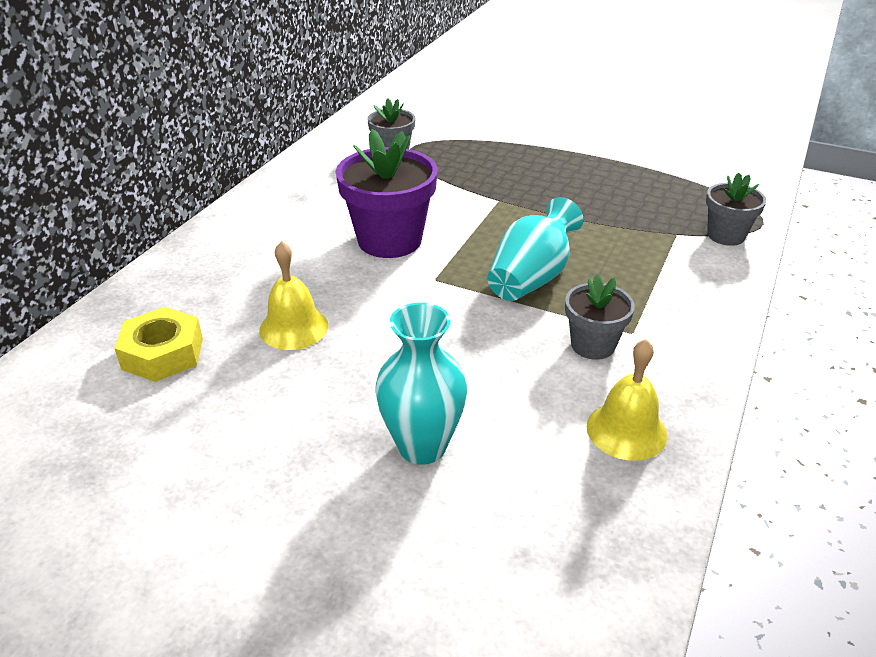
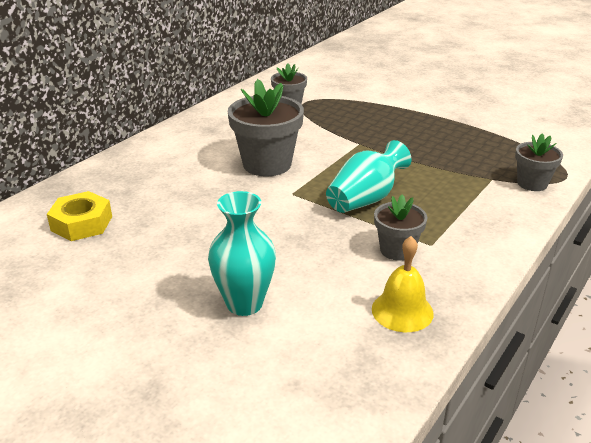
camera: 10 degrees right, 5 degrees down
(293, 327) = (178, 216): yellow bell -> none
(389, 240) = (267, 164): purple flower pot -> grey flower pot

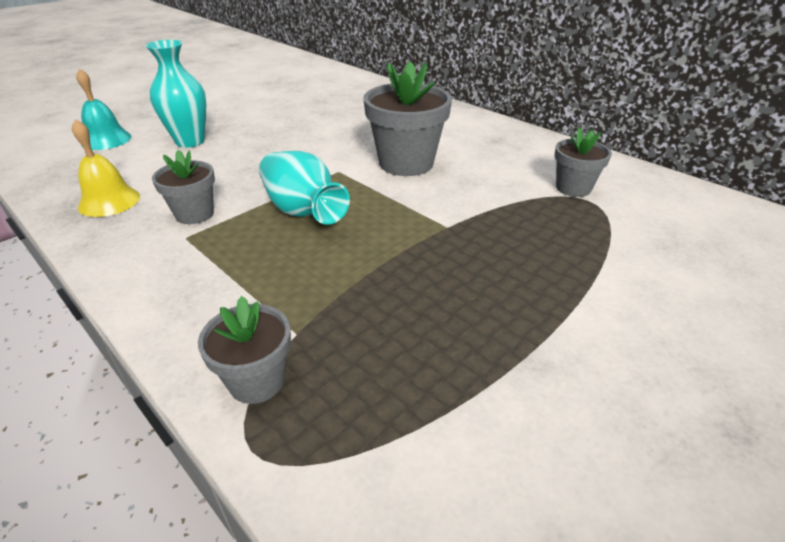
camera: 100 degrees right, 5 degrees up
(82, 223) = (336, 95): yellow nut -> none
(253, 388) = (106, 140): none -> turquoise bell

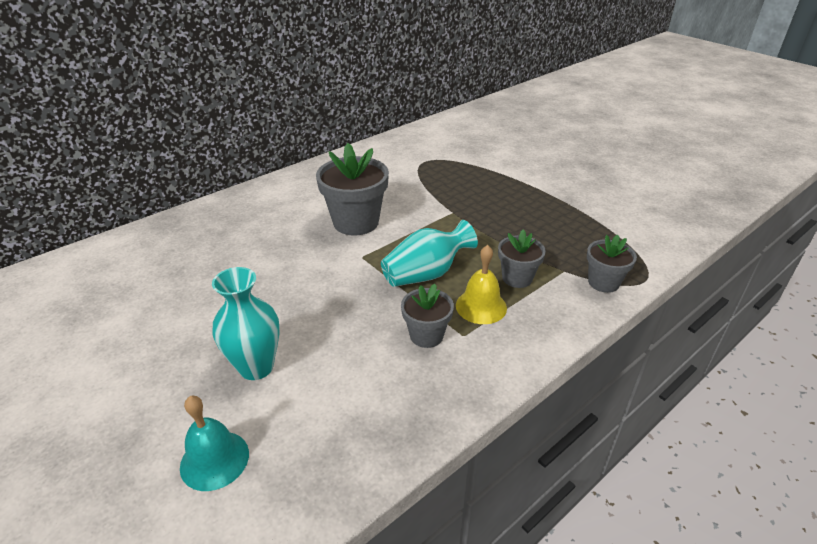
camera: 85 degrees left, 0 degrees up
(109, 201) = (395, 405): yellow bell -> yellow bell (481, 306)
(573, 188) = (409, 163): grey flower pot -> grey flower pot (517, 278)

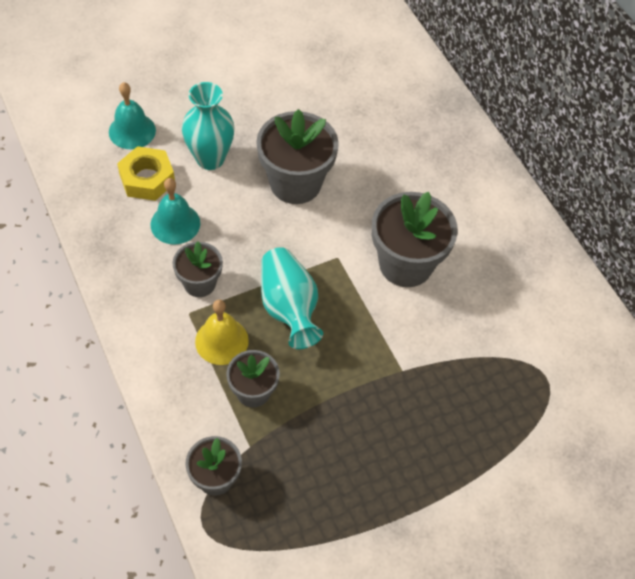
camera: 100 degrees right, 20 degrees up
(281, 295) = (295, 183): none -> grey flower pot
(297, 418) = (147, 179): none -> yellow nut
(358, 373) = (175, 223): none -> turquoise bell

